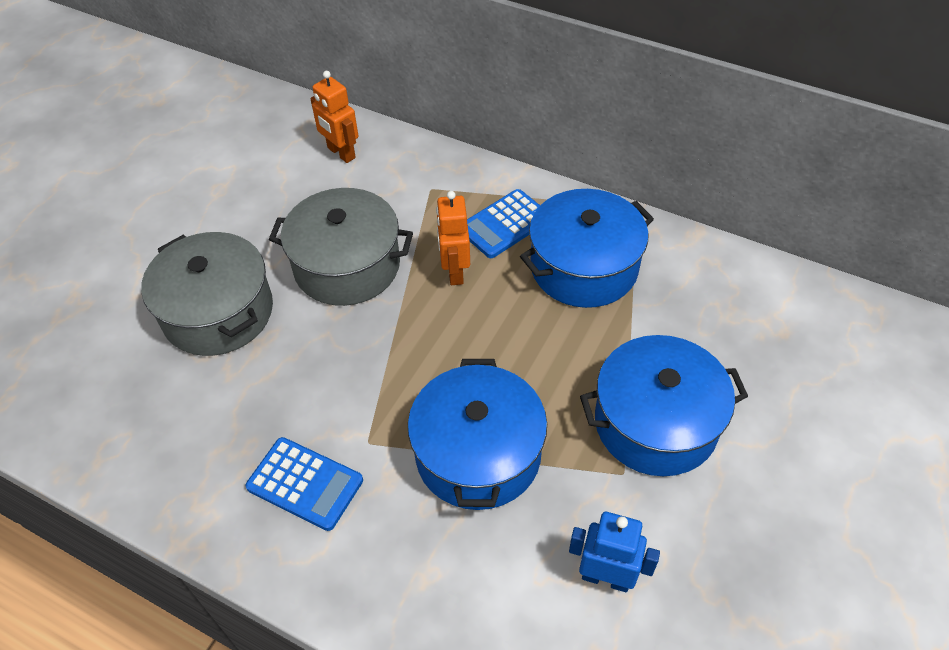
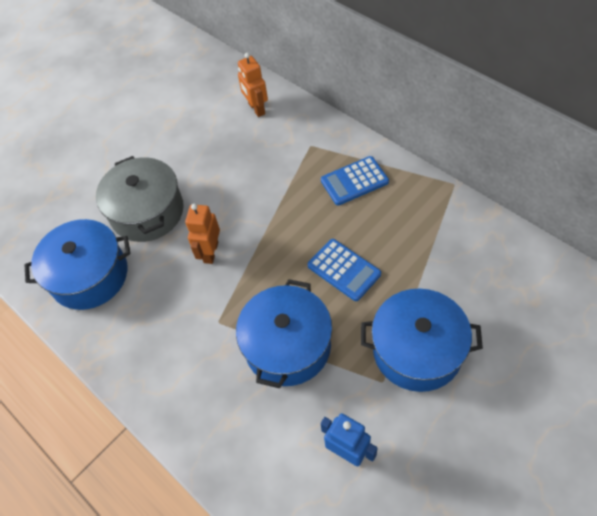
camera: 20 degrees right, 5 degrees up
(305, 484) = (171, 341): blue calculator -> blue calculator (344, 270)
(347, 266) = (238, 193): grey pot -> none
(454, 271) = (309, 210): orange robot -> orange robot (210, 252)
(584, 267) = (401, 224): blue pot -> blue pot (89, 276)

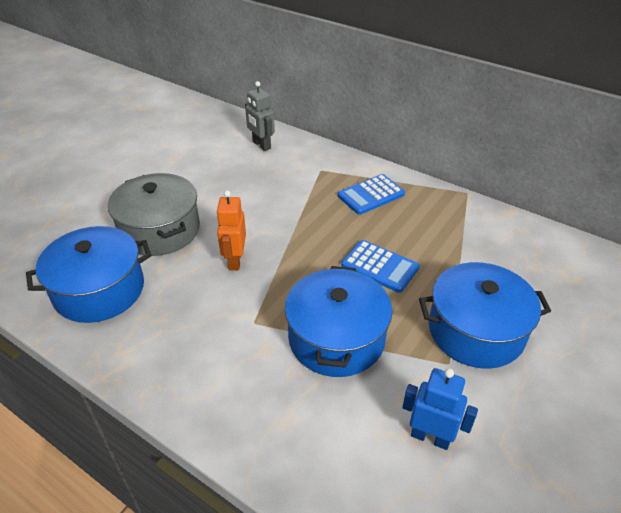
camera: 15 degrees left, 15 degrees down
(256, 109) = (261, 145): orange robot -> grey robot

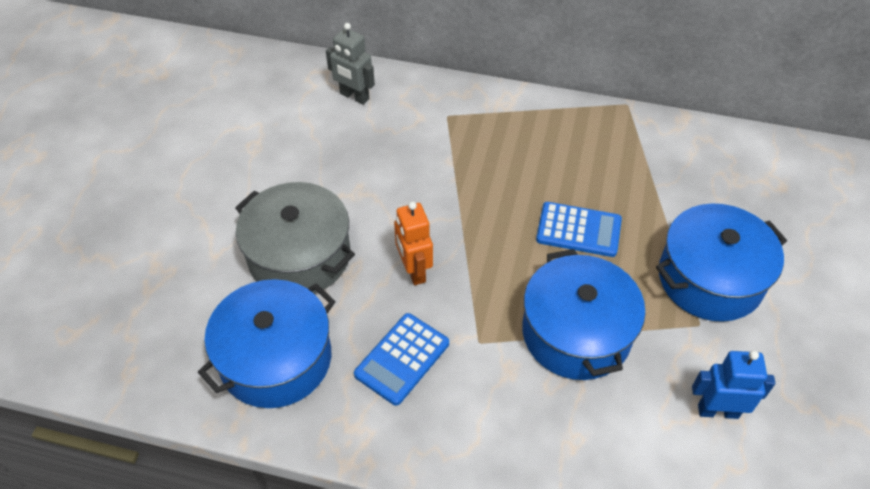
camera: 20 degrees left, 10 degrees up
(371, 195) = (523, 136): blue calculator -> blue calculator (402, 359)

